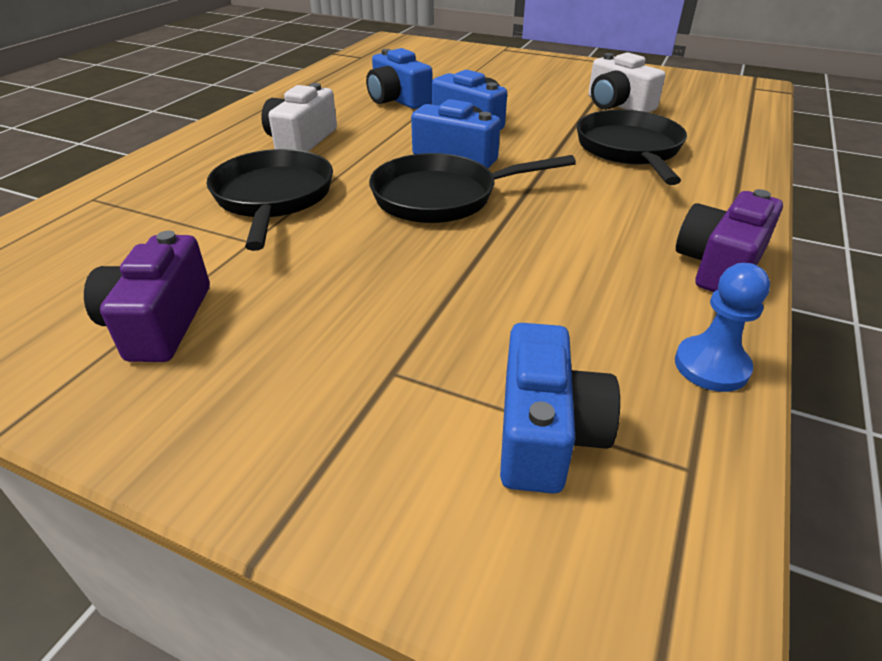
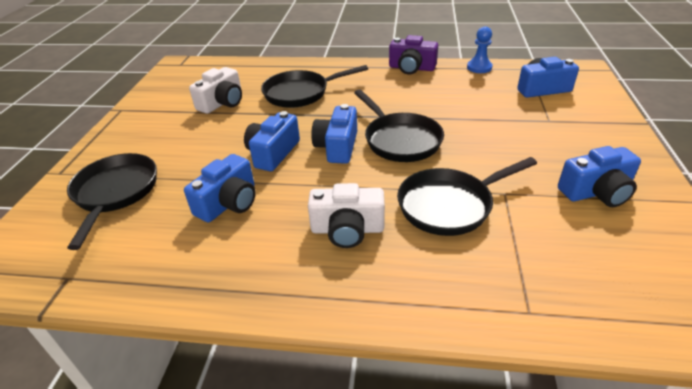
camera: 105 degrees left, 0 degrees up
(159, 322) = (596, 192): purple camera -> blue camera
(454, 65) = (115, 193): none -> black pan

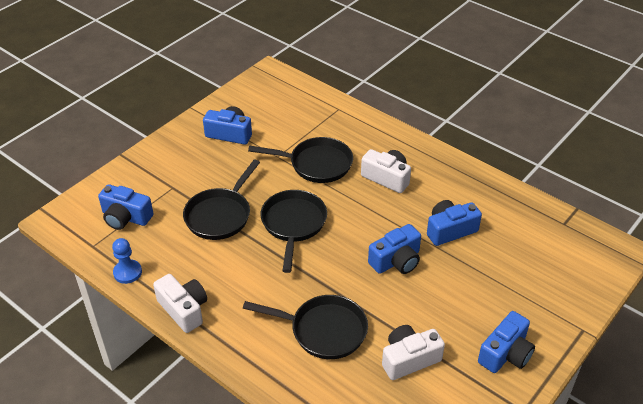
camera: 150 degrees left, 5 degrees up
(115, 193) = (532, 280): black pan -> black pan (220, 215)
(337, 147) = (344, 242): blue camera -> blue camera (505, 353)
(411, 68) = (184, 309): purple camera -> white camera

